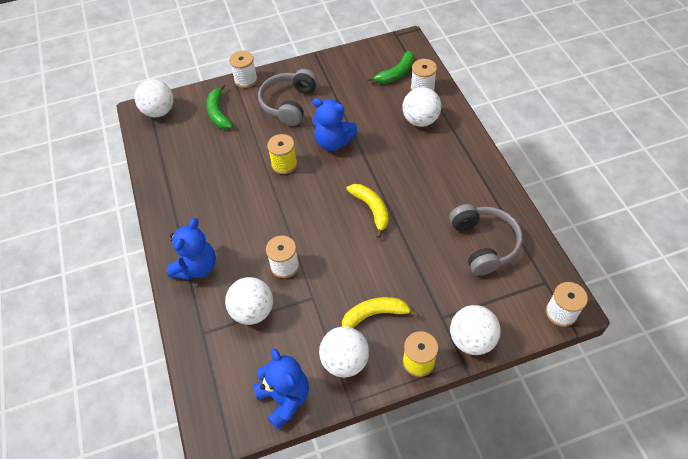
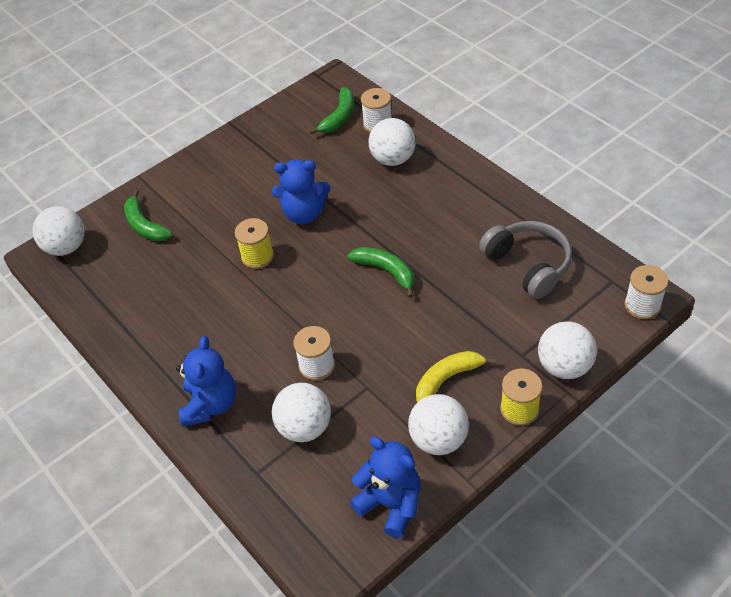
camera: 20 degrees left, 5 degrees down
(245, 80) = (159, 178): white spool -> none
(289, 104) = (228, 188): grey headphones -> none
(371, 209) = (386, 271): yellow banana -> green banana

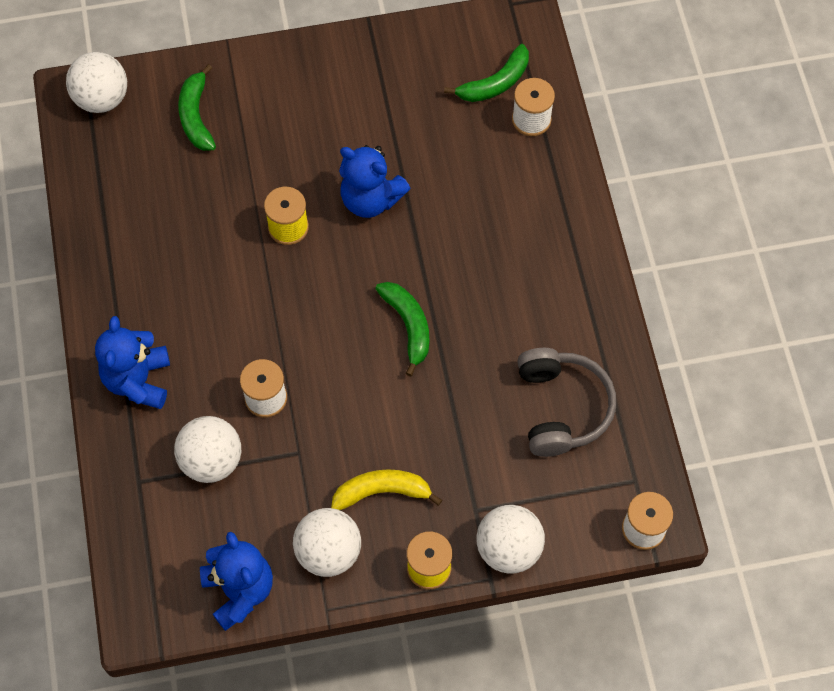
camera: 25 degrees right, 15 degrees up
(210, 404) = (138, 380): blue teddy bear -> blue teddy bear turned 150 degrees clockwise
(393, 159) = (515, 180): white ball -> none

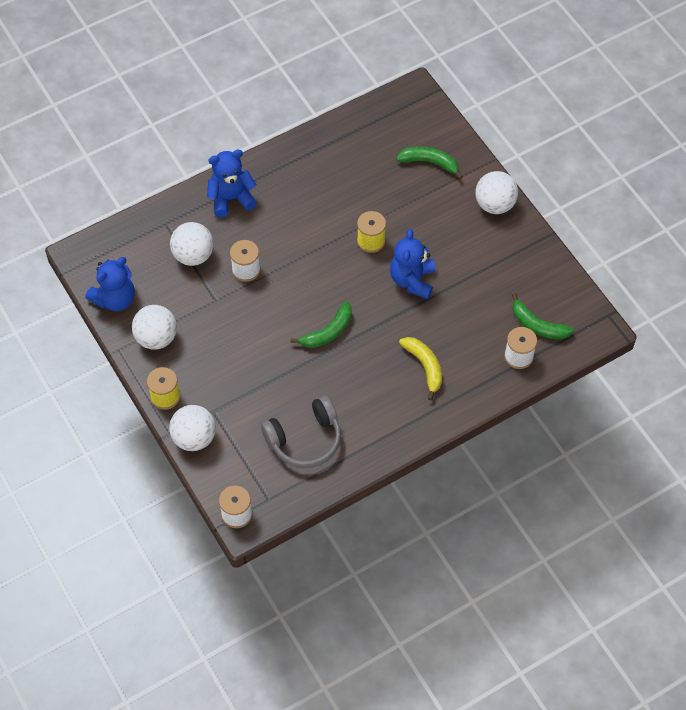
camera: 70 degrees right, 5 degrees down
(102, 98) = (418, 108): white ball -> white ball (495, 204)
(196, 116) = (429, 162): green banana -> green banana turned 45 degrees clockwise
(382, 492) = (206, 354): yellow banana -> yellow banana (424, 366)

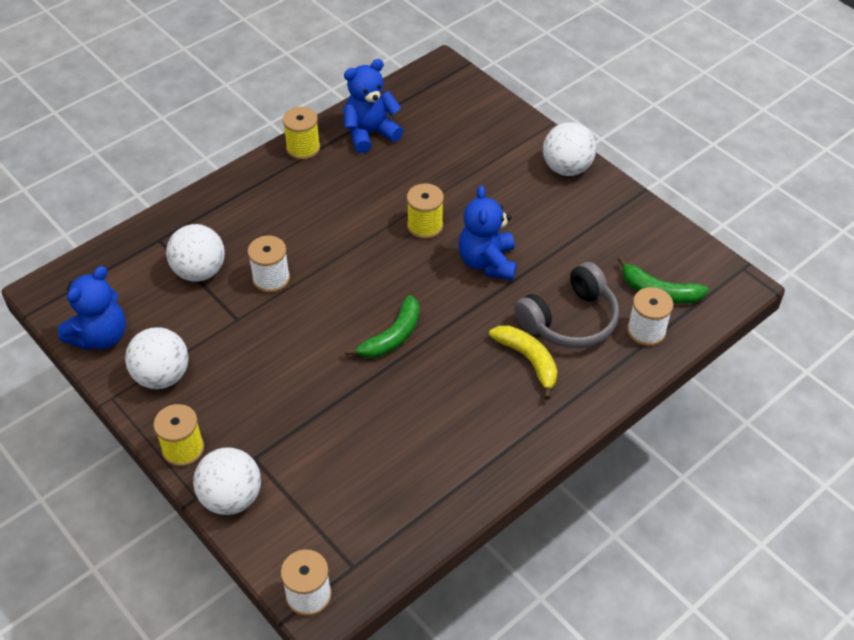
camera: 10 degrees left, 10 degrees down
(231, 198) = (240, 202): blue teddy bear -> blue teddy bear (370, 133)
(288, 155) = (303, 148): none -> yellow spool
(305, 440) = (388, 476): grey headphones -> grey headphones (570, 320)
(429, 162) = (477, 135): green banana -> none

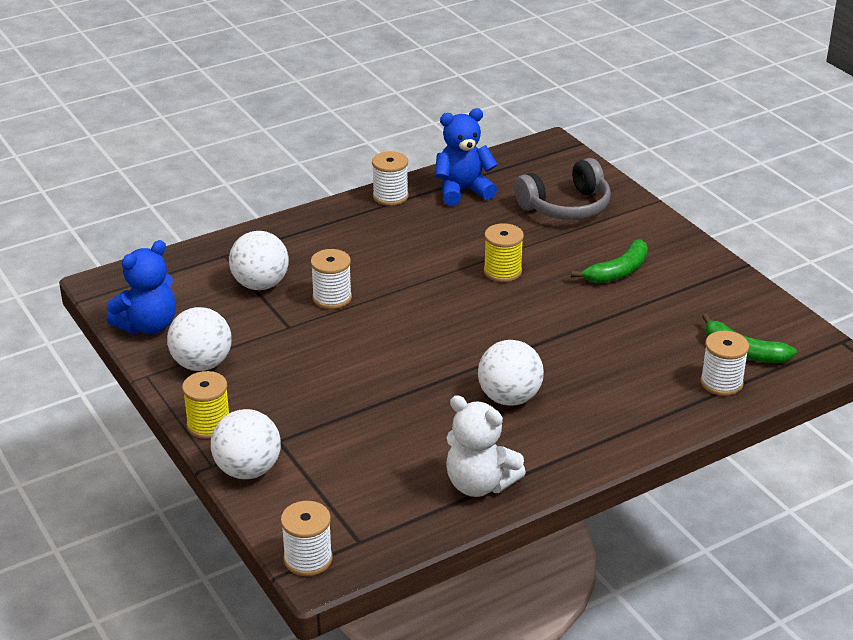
camera: 10 degrees right, 15 degrees down
(303, 148) = (390, 196): yellow spool -> white spool
(392, 336) = (446, 358): green banana -> green banana (618, 271)
(450, 482) = (479, 484): none -> white teddy bear
(487, 262) = (562, 308): blue teddy bear -> none
(528, 360) = (587, 393): yellow banana -> none
(566, 168) = (665, 239): white ball -> white ball (509, 398)
(570, 320) = (640, 365): grey headphones -> grey headphones (566, 206)

